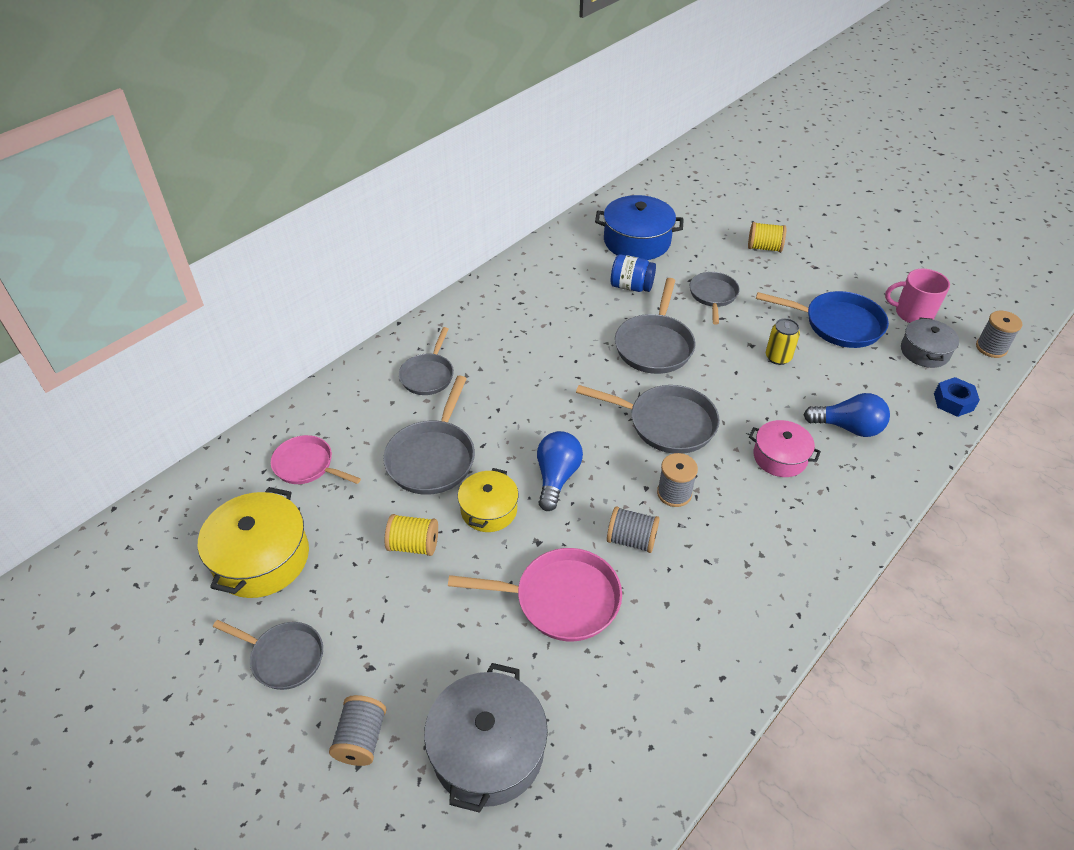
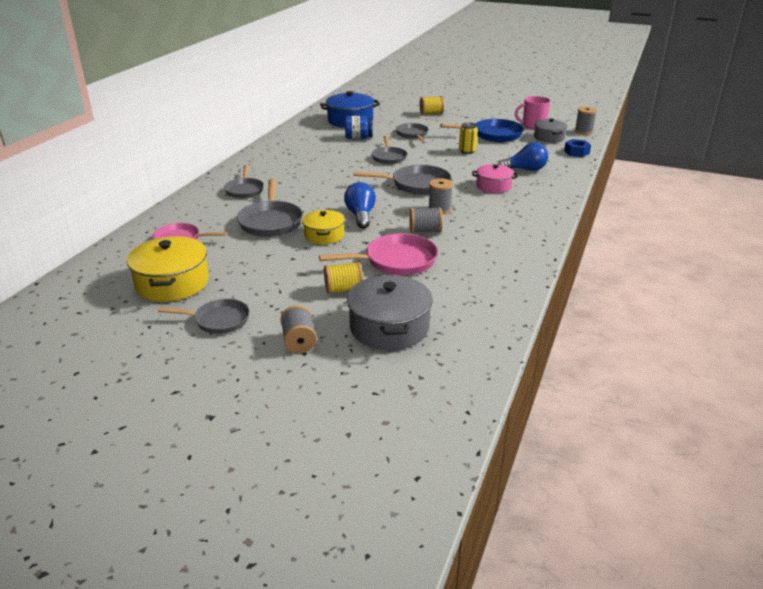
camera: 20 degrees left, 15 degrees down
(413, 545) = (281, 258): yellow spool -> yellow spool (344, 289)
(654, 345) = (389, 157): grey pan -> grey pan, size x0.66

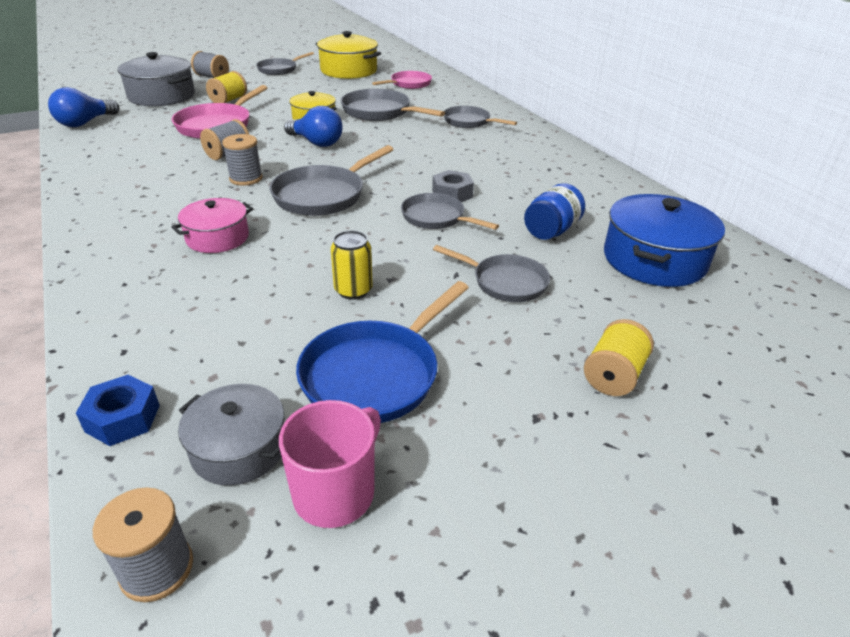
camera: 130 degrees right, 5 degrees up
(359, 162) = (452, 194): none -> grey nut
(525, 170) = (199, 296): blue light bulb -> blue light bulb (85, 123)

